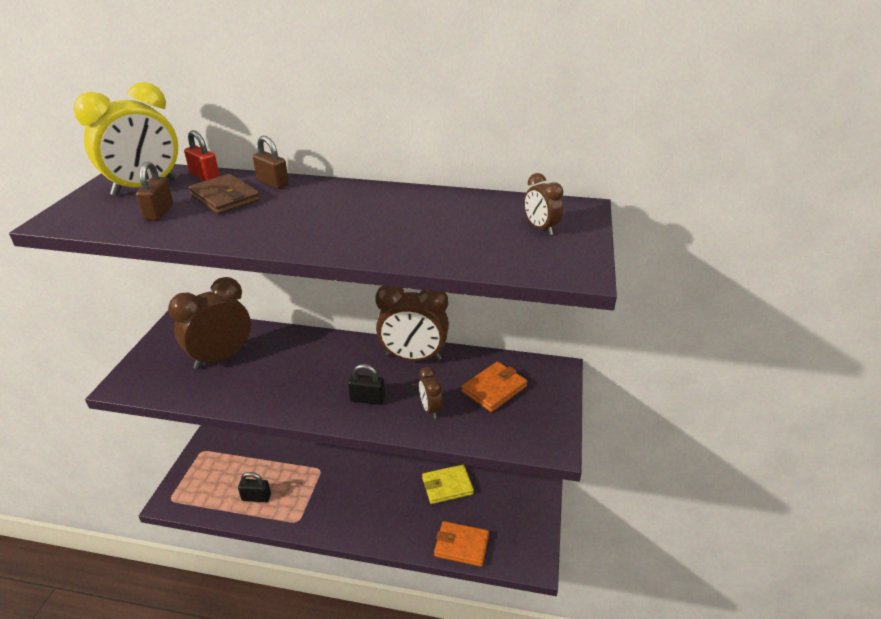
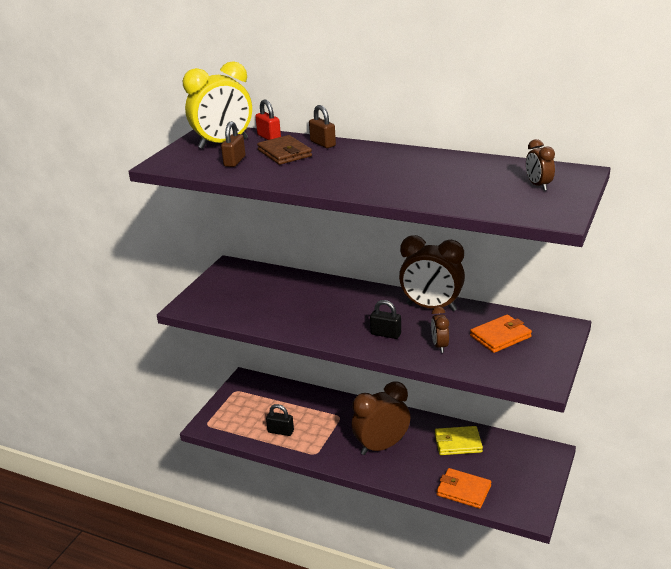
camera: 15 degrees right, 5 degrees down
(221, 357) = (265, 294): brown clock -> brown clock (381, 446)

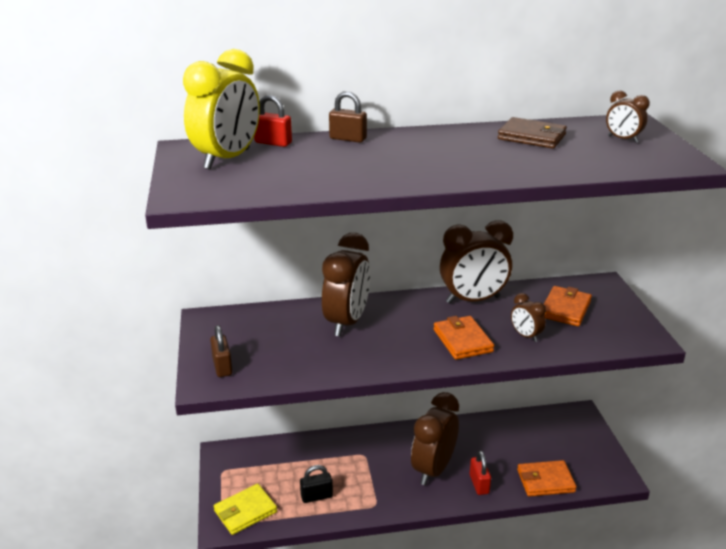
camera: 35 degrees left, 0 degrees up
(234, 161) = (276, 176): brown padlock -> brown padlock (222, 367)
(284, 153) = (321, 156): brown wallet -> brown wallet (531, 137)
(318, 295) = (347, 322): none -> brown clock
(385, 334) = (462, 340): black padlock -> orange wallet
(406, 471) = (479, 484): none -> red padlock
(458, 443) = (498, 436): yellow wallet -> yellow wallet (245, 511)

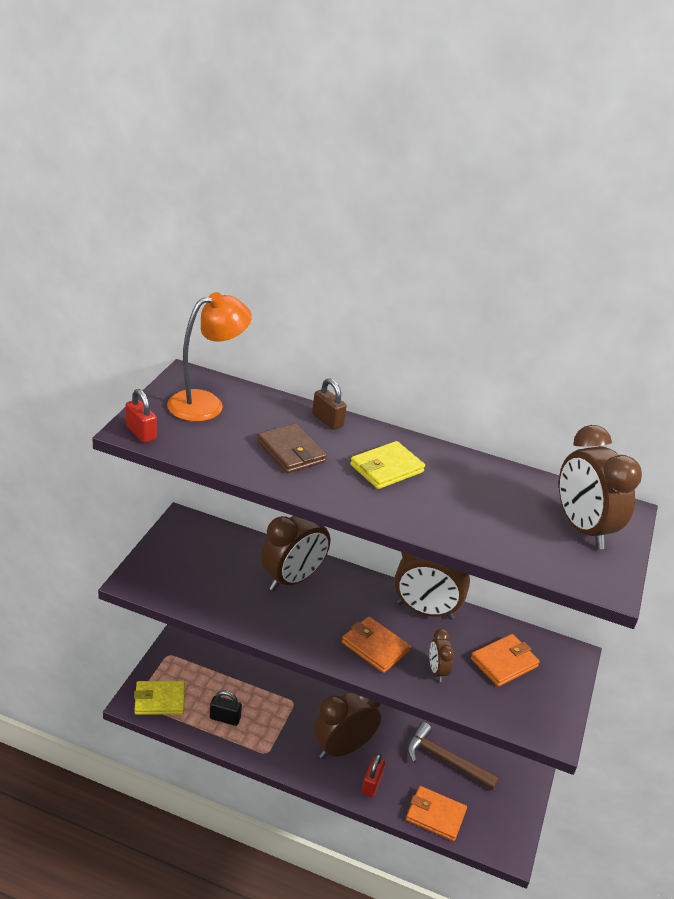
camera: 25 degrees right, 5 degrees up
(222, 367) = (158, 573): brown padlock -> none
(227, 159) = (206, 403): yellow clock -> orange lamp
(273, 143) = (261, 399): red padlock -> red padlock (141, 433)
(437, 152) = (386, 468): none -> yellow wallet
(462, 340) = (375, 647): orange wallet -> orange wallet turned 60 degrees counterclockwise
(516, 438) = (445, 760): none -> brown hammer
(531, 137) = (496, 488): brown wallet -> brown wallet (291, 451)
(622, 139) = (582, 528): brown clock -> brown clock, size x2.06

